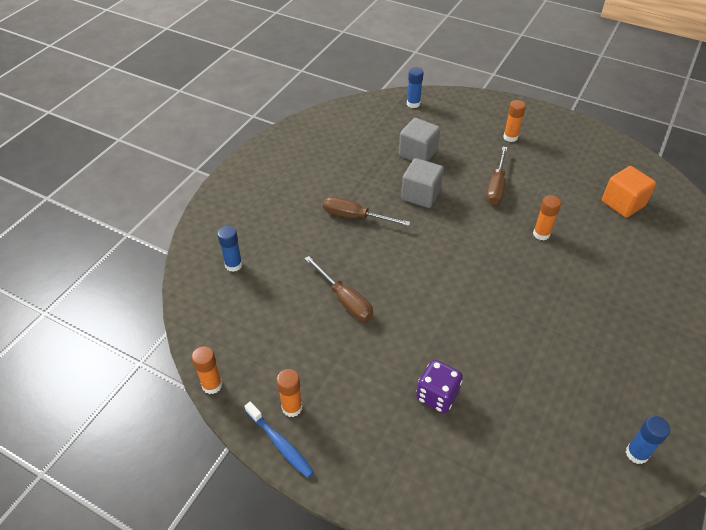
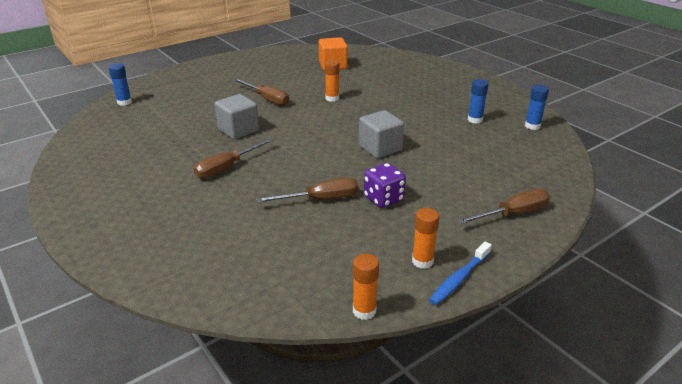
camera: 65 degrees left, 15 degrees down
(233, 265) = (211, 257): blue glue stick -> blue glue stick (475, 120)
(280, 443) = (459, 278): blue toothbrush -> blue toothbrush turned 150 degrees clockwise
(410, 469) = (513, 214): none -> brown screwdriver
(418, 153) = (188, 117): grey cube -> grey cube (380, 148)
(437, 395) = (451, 182): purple dice -> purple dice (383, 199)
(510, 137) = (222, 79): orange glue stick -> none

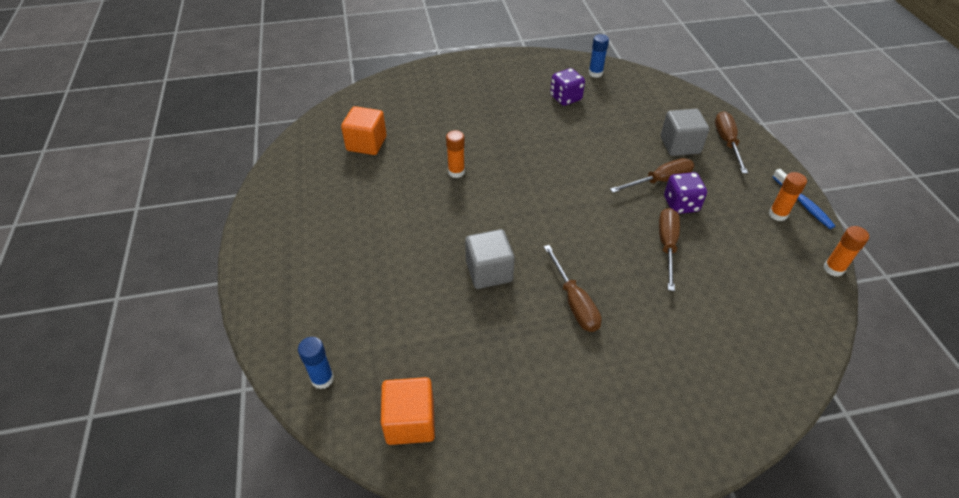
camera: 65 degrees left, 15 degrees up
(100, 133) = (410, 422): none -> orange cube
(267, 99) = (420, 225): brown screwdriver -> brown screwdriver (660, 181)
(380, 148) = (589, 175): grey cube -> grey cube (680, 145)
(475, 120) = (565, 98): blue glue stick -> purple dice

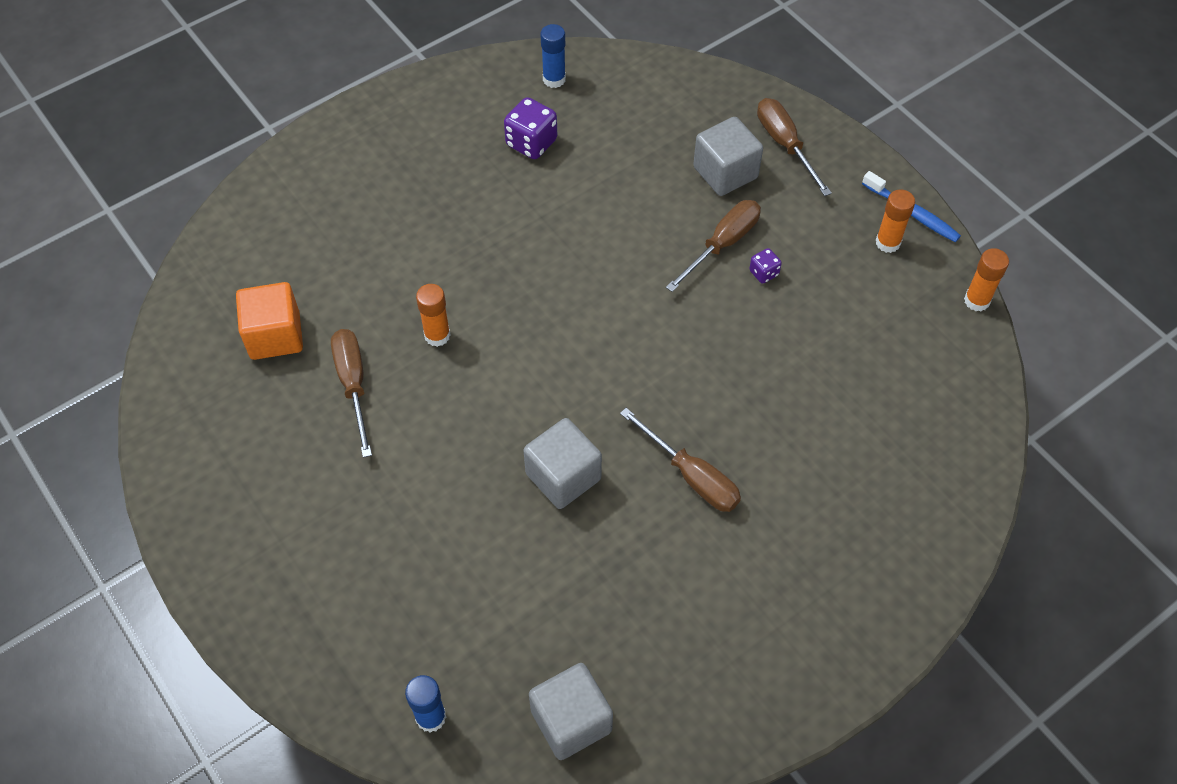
camera: 25 degrees left, 10 degrees up
(410, 422) = (571, 721): orange cube -> grey cube
(667, 245) = (771, 345): brown screwdriver -> brown screwdriver (353, 384)
(681, 204) = (764, 273): purple dice -> purple dice, size x0.54

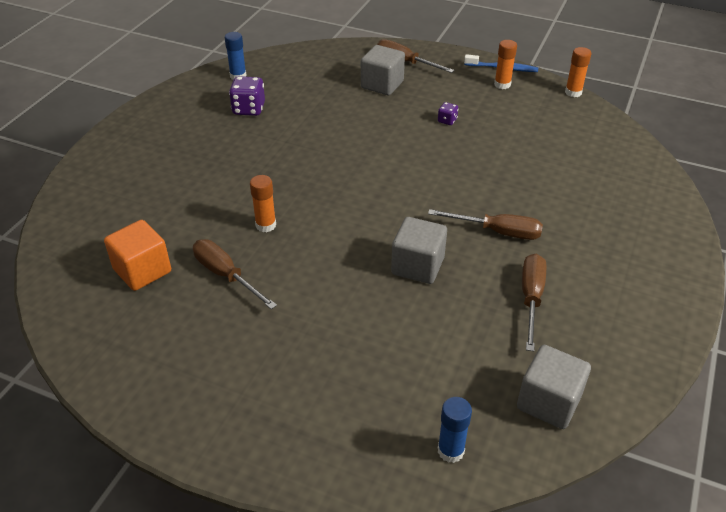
camera: 30 degrees left, 15 degrees down
(722, 244) = (411, 116): brown screwdriver -> brown screwdriver (531, 298)

